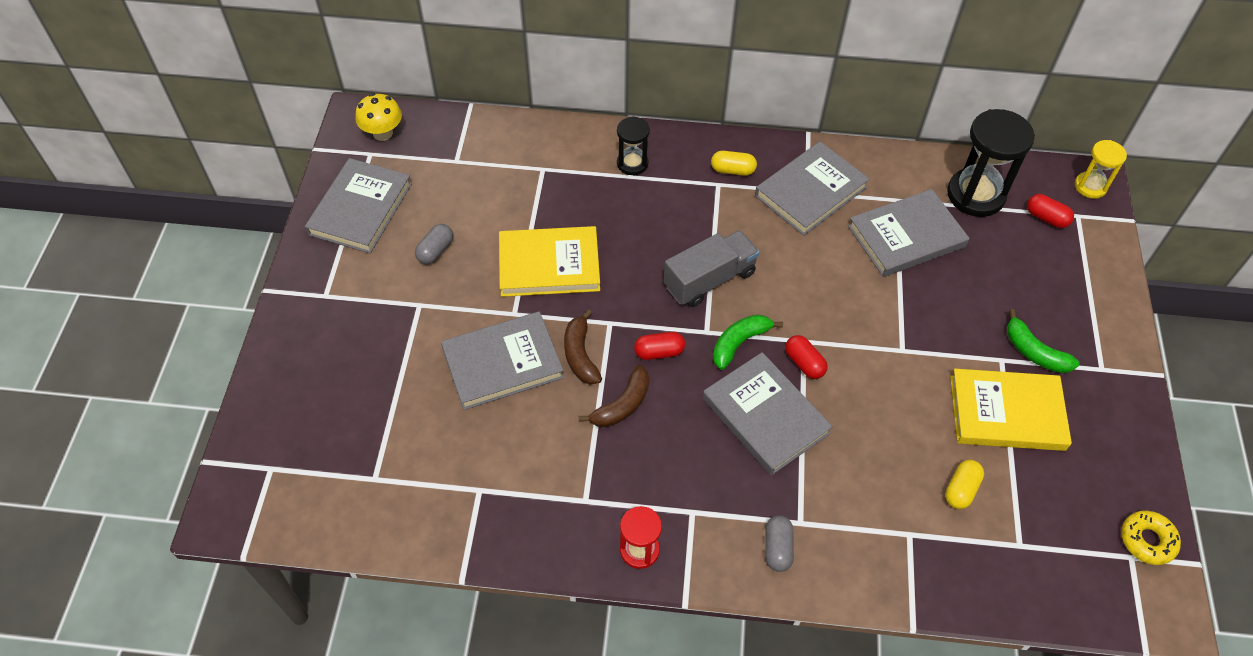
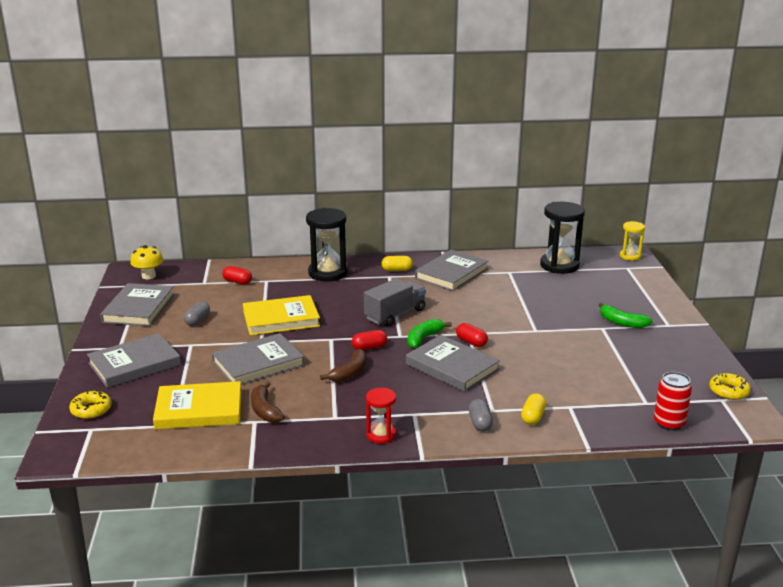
camera: 10 degrees left, 30 degrees down
(275, 428) = (91, 410): none -> yellow donut
(580, 355) = (313, 354): brown banana -> brown banana (265, 410)
(632, 163) = (328, 273): black hourglass -> black hourglass, size x1.79
(906, 236) = (521, 285): grey book -> grey book (134, 364)
(961, 489) = (597, 384): yellow capsule -> yellow capsule (533, 417)
(1006, 413) = (614, 349): yellow book -> yellow book (199, 410)
(1040, 596) = (669, 423): none -> red can
(1046, 218) = (607, 270): red capsule -> red capsule (237, 282)

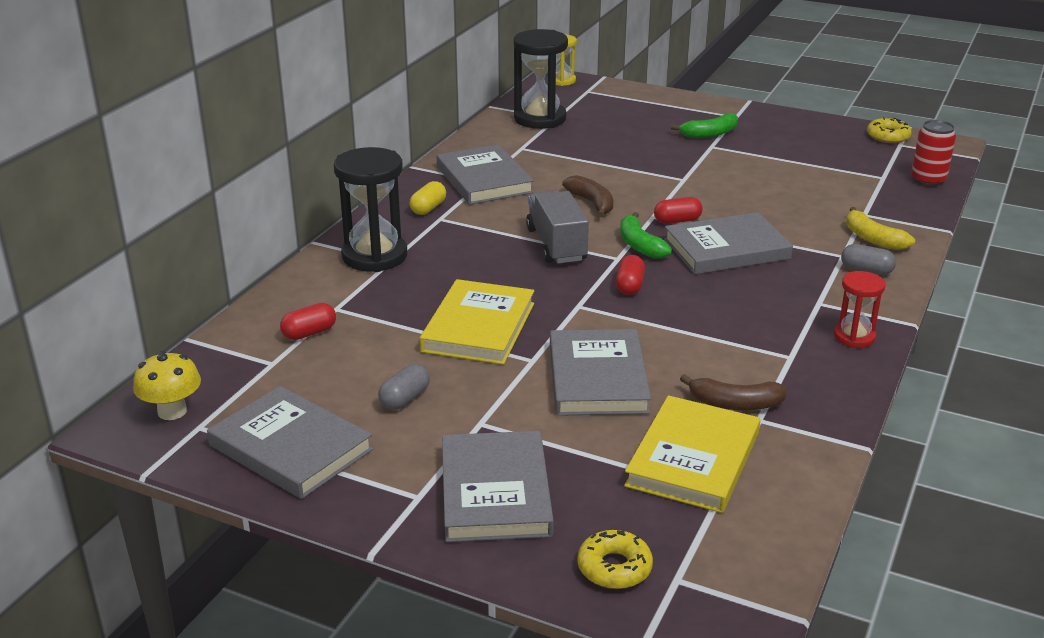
camera: 60 degrees left, 5 degrees up
(197, 320) = (405, 399): grey capsule -> grey capsule turned 75 degrees clockwise
(349, 372) = (684, 316): brown banana -> brown banana (592, 203)
(533, 417) = (873, 239): yellow capsule -> yellow banana

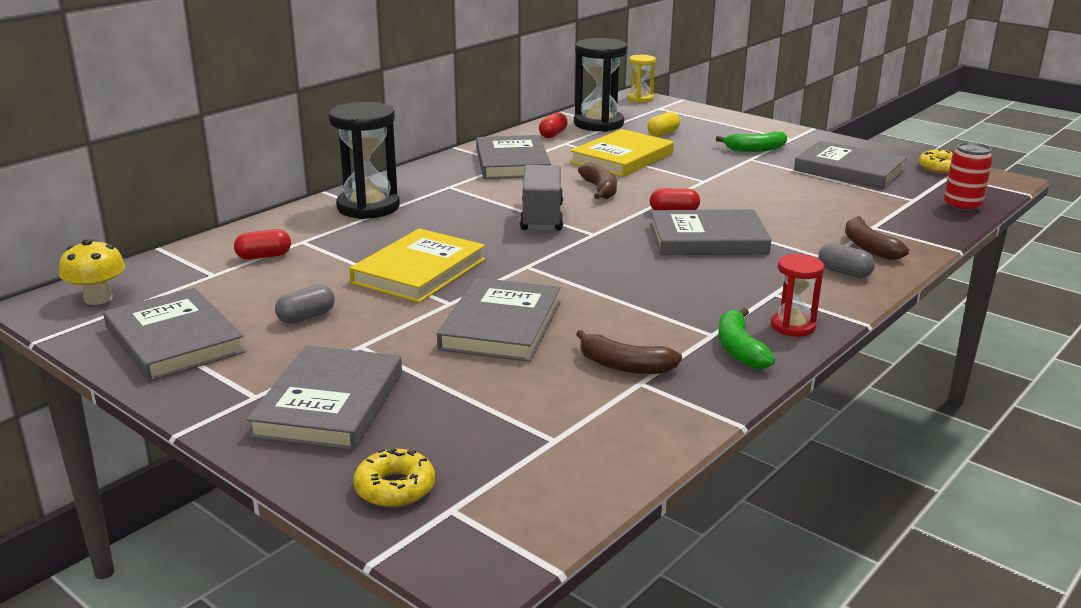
camera: 15 degrees right, 5 degrees down
(428, 208) = (444, 178): yellow capsule -> yellow capsule (663, 133)
(629, 286) = (588, 256): red capsule -> red capsule (553, 134)
(640, 245) = (622, 226): green banana -> green banana (739, 349)
(693, 459) = (547, 406): yellow book -> yellow book (622, 158)
(809, 149) = (849, 170): none -> grey book
(873, 239) = (869, 247): yellow banana -> brown banana

